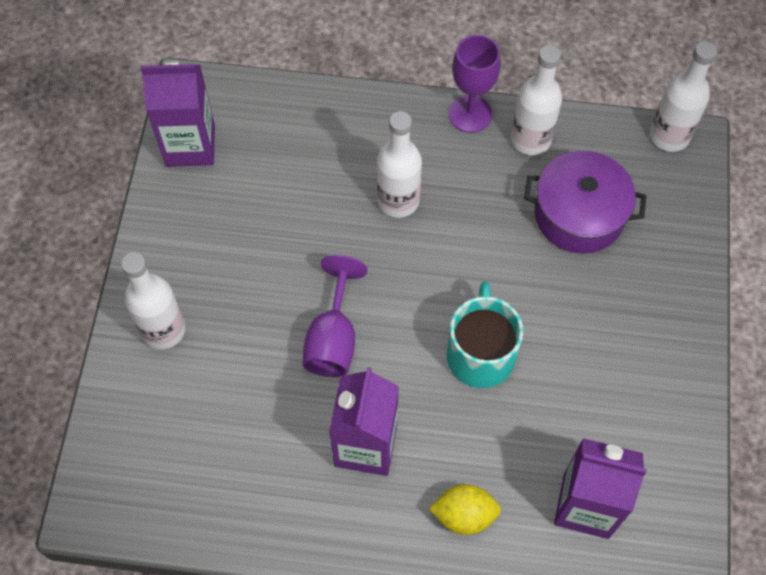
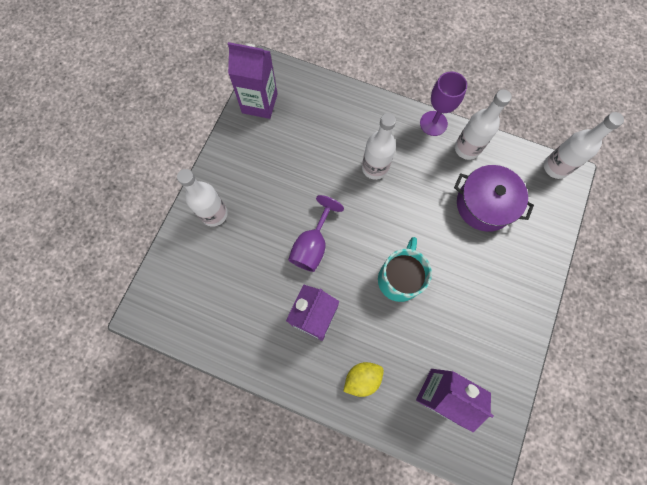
camera: 15 degrees right, 10 degrees up
(464, 515) = (362, 378): yellow lemon -> yellow lemon turned 45 degrees counterclockwise

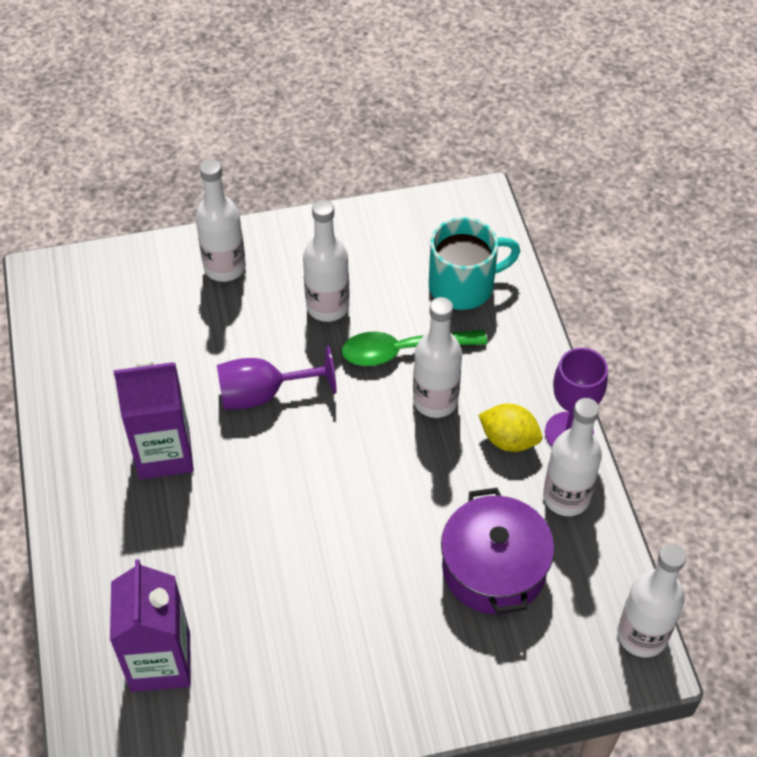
camera: 55 degrees right, 20 degrees down
(259, 103) = (418, 222): purple carton -> none
(280, 180) = (327, 306): none -> white bottle
(334, 163) = (403, 351): none -> green spoon
(362, 378) = (119, 555): yellow lemon -> yellow lemon (509, 440)
(399, 278) = (293, 521): turquoise mug -> turquoise mug (463, 285)

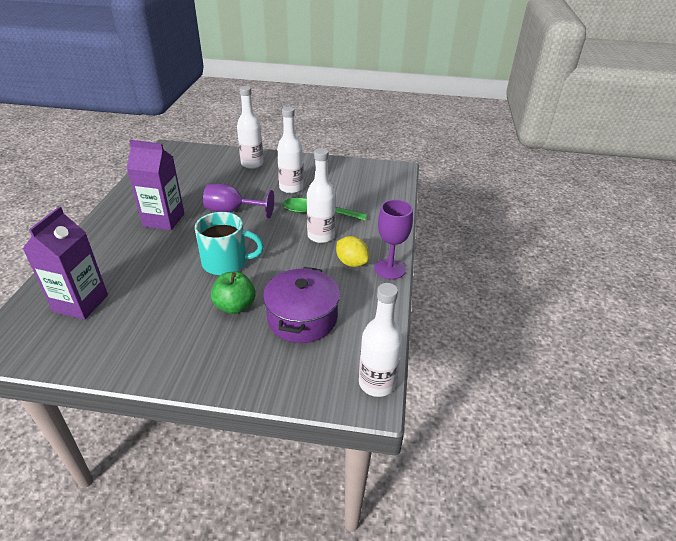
camera: 20 degrees right, 15 degrees down
(388, 582) = (235, 306): none -> green apple
(463, 285) = (368, 196): turquoise mug -> turquoise mug (226, 262)
(566, 497) = (369, 297): white bottle -> none

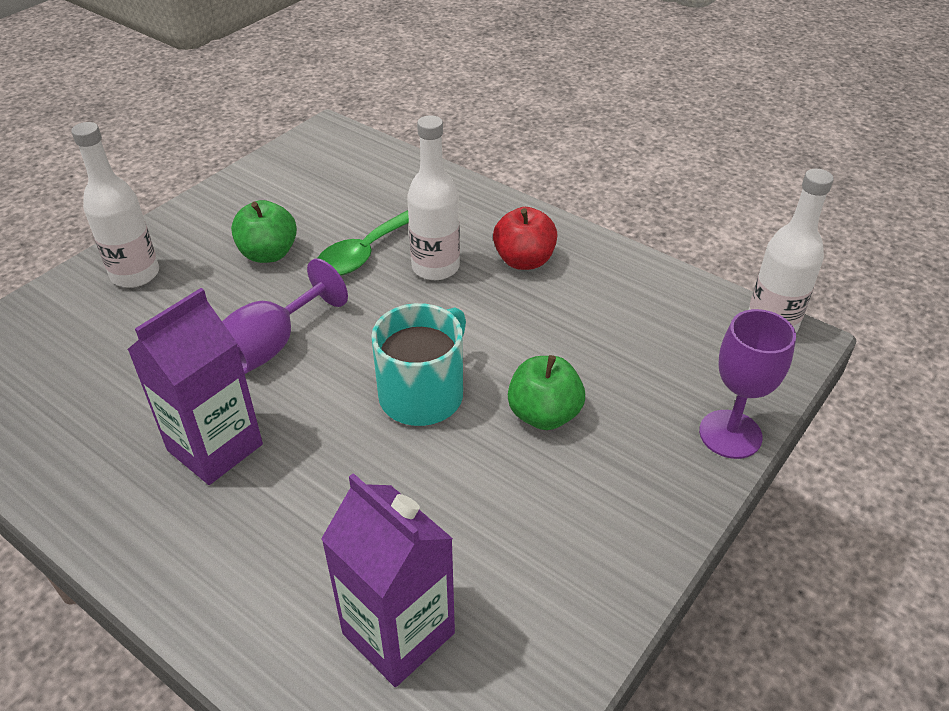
camera: 60 degrees left, 5 degrees up
(291, 188) = (268, 253): white bottle -> green apple
(302, 318) = (615, 350): purple pot -> none
(351, 262) = (524, 260): yellow lemon -> red apple
(389, 269) = (563, 232): purple goblet -> purple goblet (730, 434)

